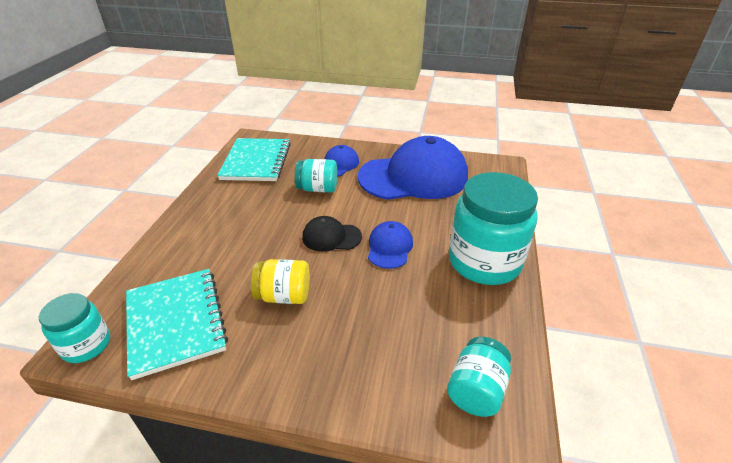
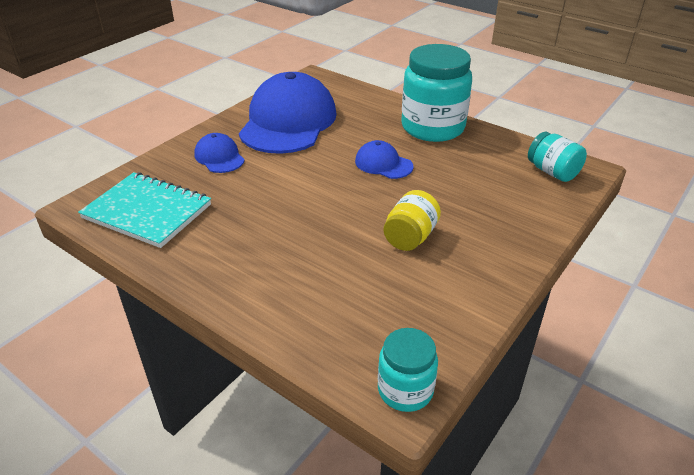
camera: 65 degrees left, 0 degrees up
(176, 322) = (407, 315): turquoise notebook -> none
(317, 189) = (254, 180): turquoise jar -> none
(331, 237) = (344, 191): black cap -> none

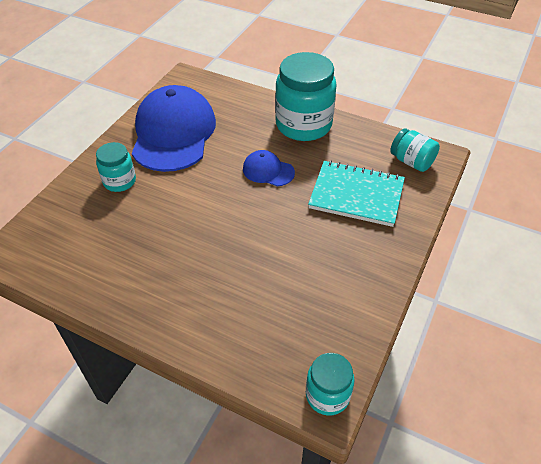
camera: 10 degrees left, 10 degrees up
(147, 211) = (69, 251): turquoise notebook -> turquoise notebook (356, 195)
(219, 157) = (119, 181): blue cap -> turquoise jar
(410, 237) = (305, 246): yellow jar -> none

